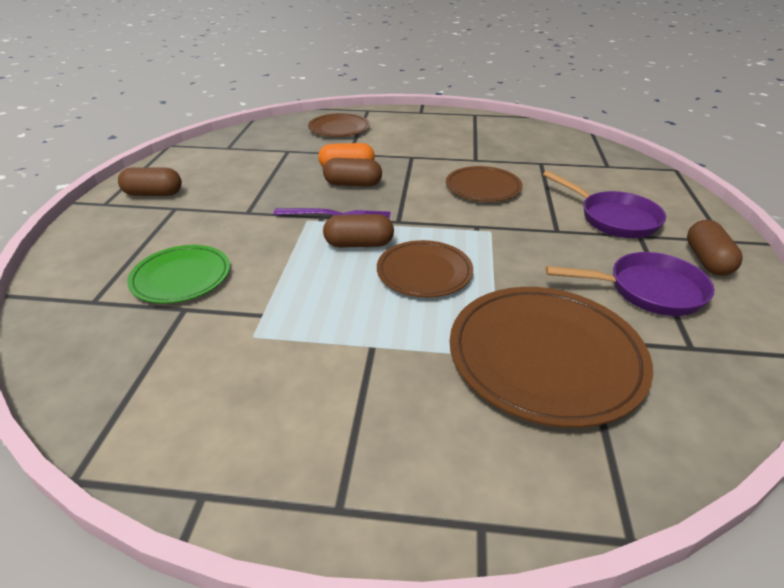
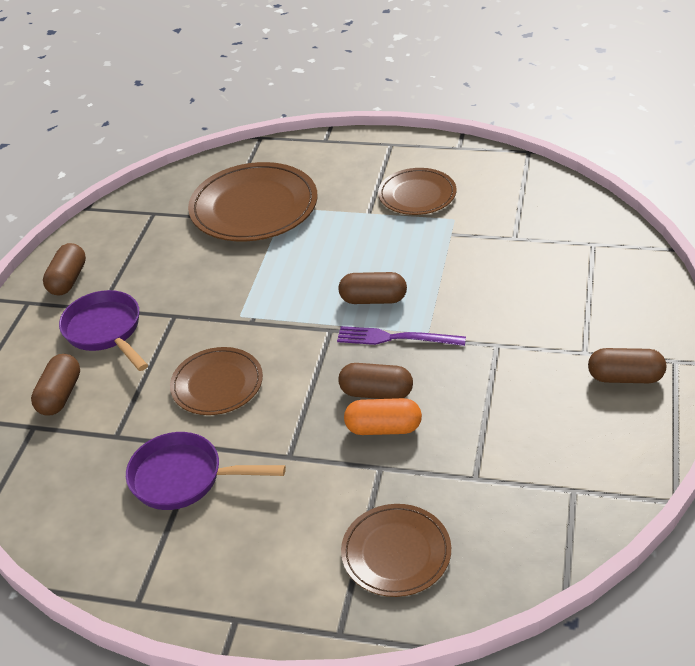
camera: 170 degrees left, 5 degrees up
(181, 277) = (531, 265): green plate -> none
(424, 272) = (318, 269): brown plate -> brown plate (417, 195)
(606, 180) = (60, 395): none -> brown capsule
(648, 291) = (144, 252): purple pan -> purple pan (184, 478)

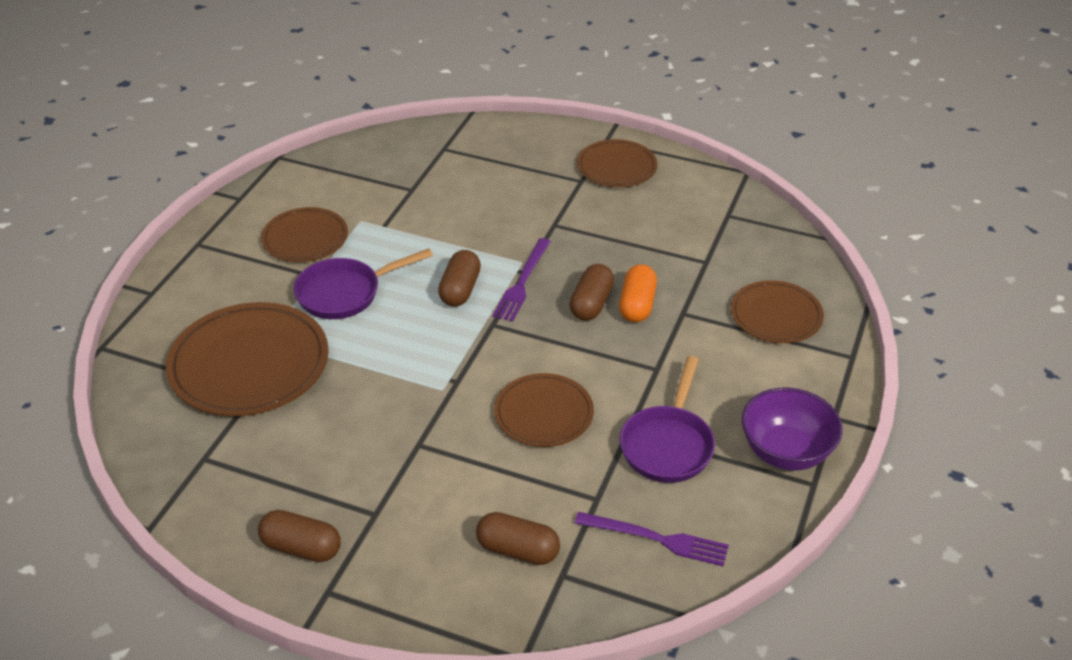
camera: 85 degrees left, 0 degrees up
(68, 484) = (656, 539): none -> purple fork
(106, 331) = (420, 507): purple pan -> purple pan (345, 293)
(180, 576) = (786, 452): none -> purple bowl
(625, 377) = (617, 167): brown capsule -> brown plate

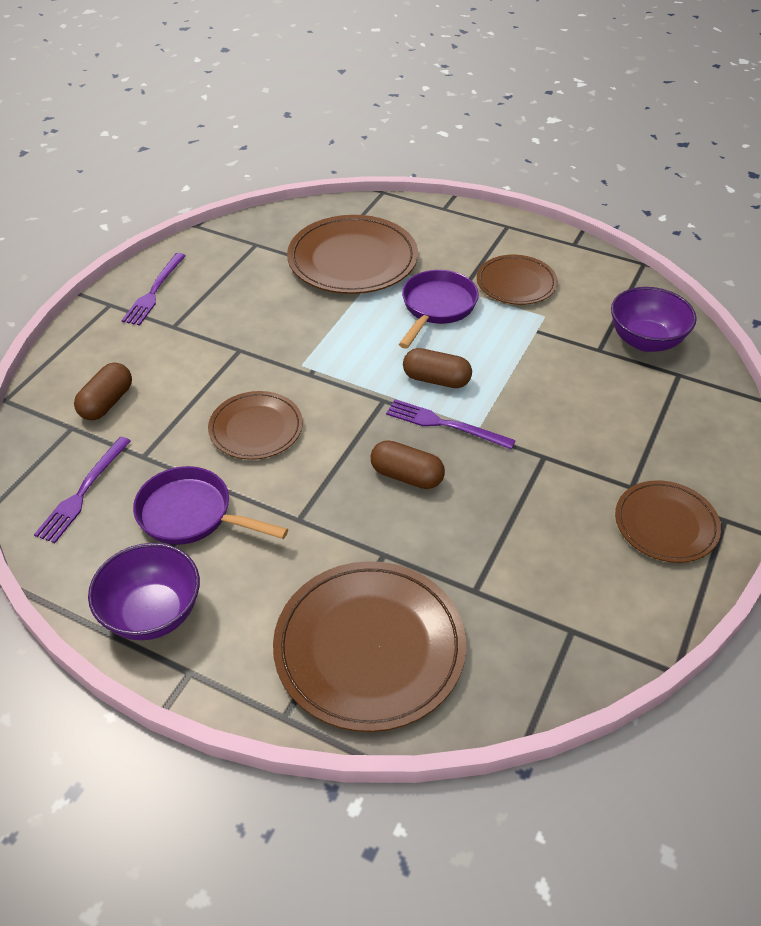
camera: 95 degrees right, 5 degrees up
(301, 548) = (154, 291): brown capsule -> purple fork
(345, 293) = (436, 308): purple pan -> purple pan turned 45 degrees clockwise
(398, 163) = (645, 341): none -> purple bowl
(637, 305) = (401, 514): orange capsule -> none
(776, 315) = (369, 647): brown plate -> brown plate, size x1.67

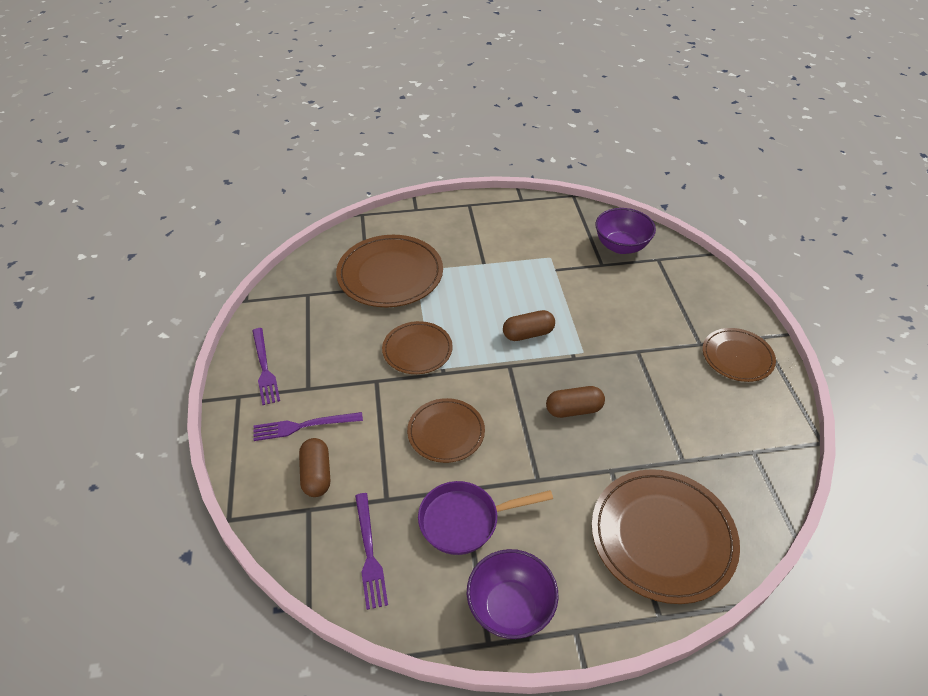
camera: 35 degrees left, 0 degrees up
(436, 308) = (480, 283): purple pan -> none
(445, 424) = (562, 362): purple fork -> purple fork (303, 426)
(516, 283) = (512, 242): brown plate -> brown plate (417, 350)

